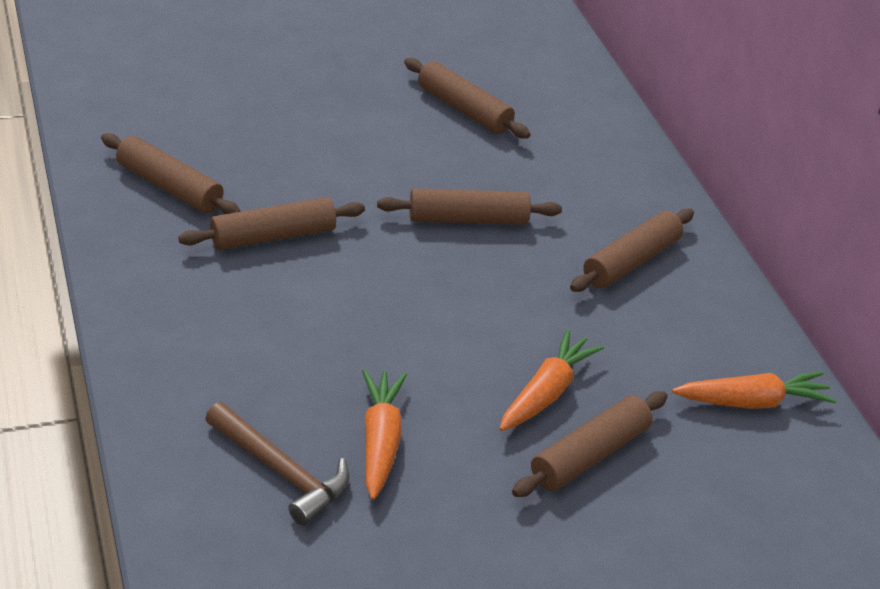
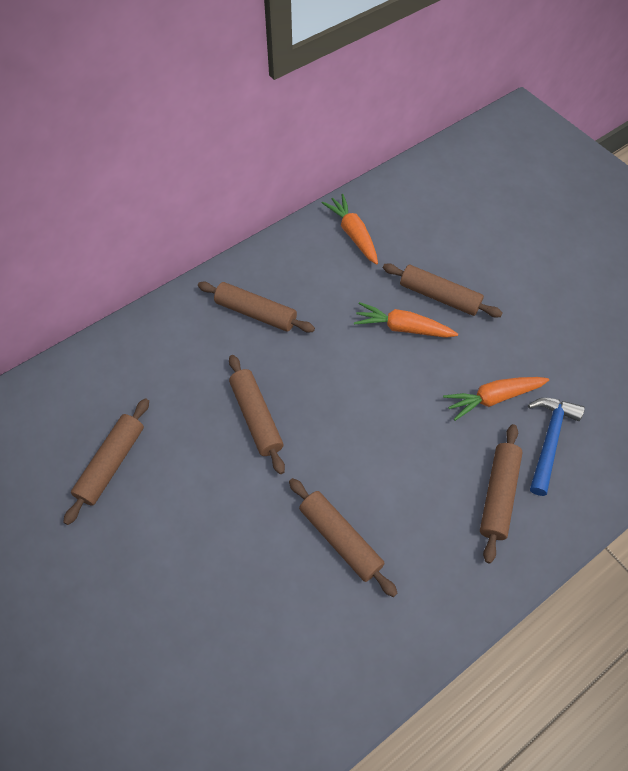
camera: 105 degrees left, 20 degrees up
(169, 187) = (319, 648): brown rolling pin -> brown rolling pin (498, 495)
(281, 472) = (549, 440): brown hammer -> blue hammer

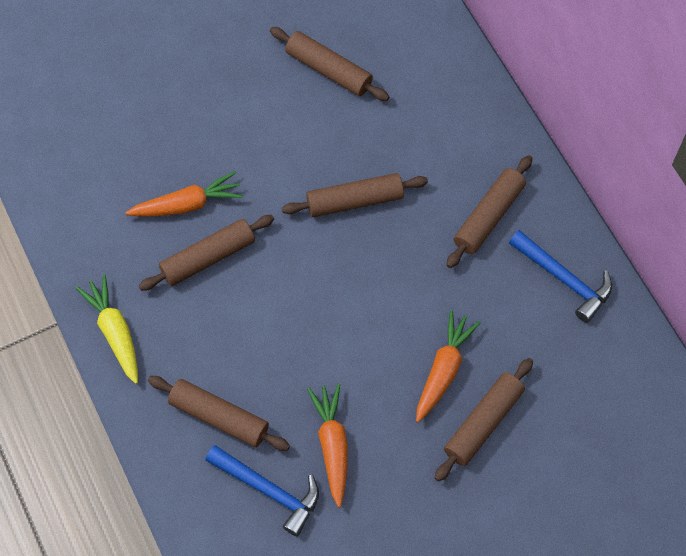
camera: 100 degrees right, 5 degrees up
(304, 257) = (564, 279): none -> blue hammer
(353, 234) = (595, 342): orange carrot -> orange carrot (187, 204)
(442, 615) = (115, 332): none -> yellow carrot

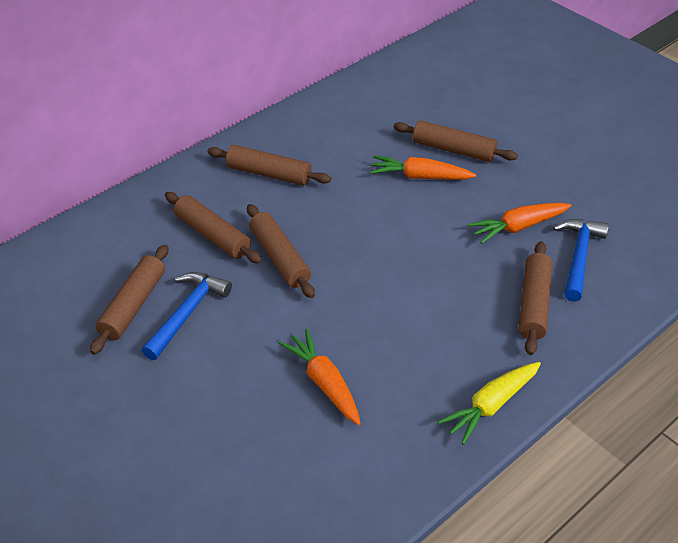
camera: 105 degrees left, 20 degrees down
(208, 258) = (378, 351): brown rolling pin -> brown rolling pin (213, 235)
(564, 279) = (312, 126): blue hammer -> blue hammer (187, 313)

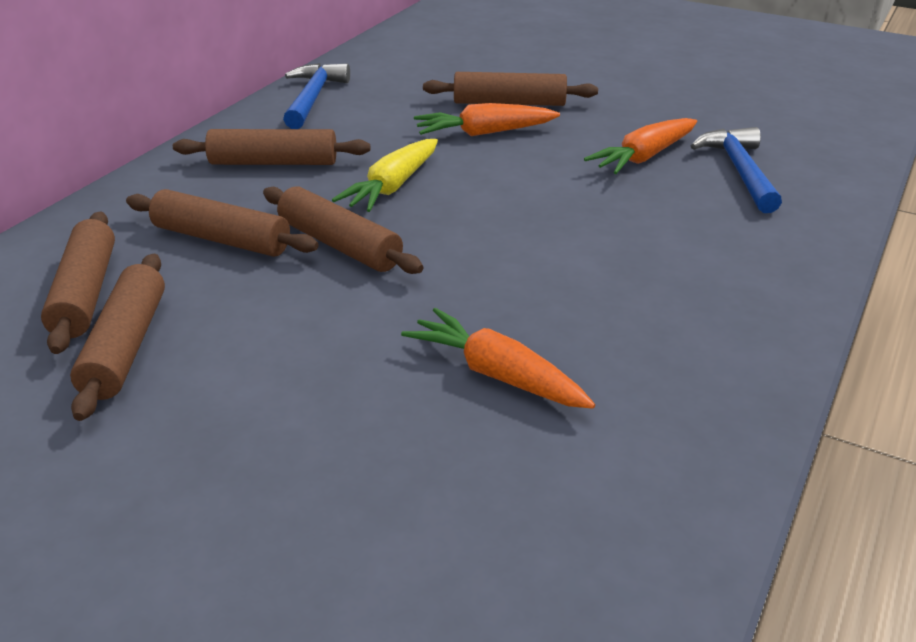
camera: 20 degrees left, 10 degrees down
(187, 313) = (225, 337): blue hammer -> blue hammer (313, 98)
(491, 405) = (757, 344): yellow carrot -> yellow carrot (392, 186)
(534, 304) = (724, 225): brown rolling pin -> brown rolling pin (85, 293)

